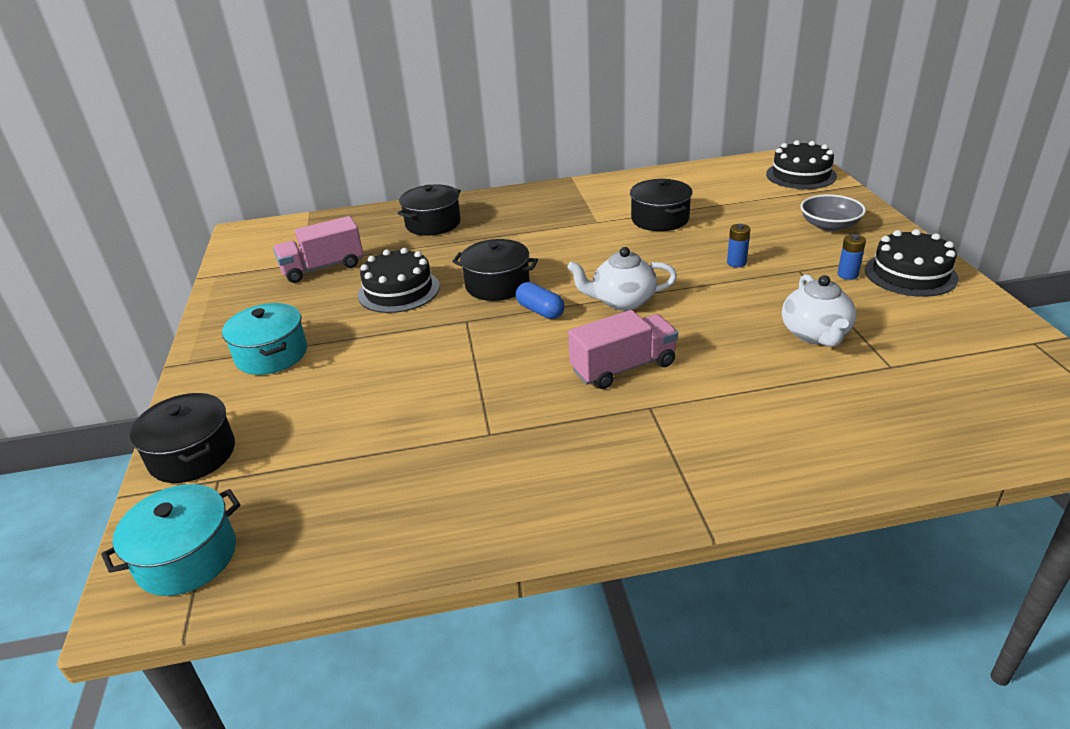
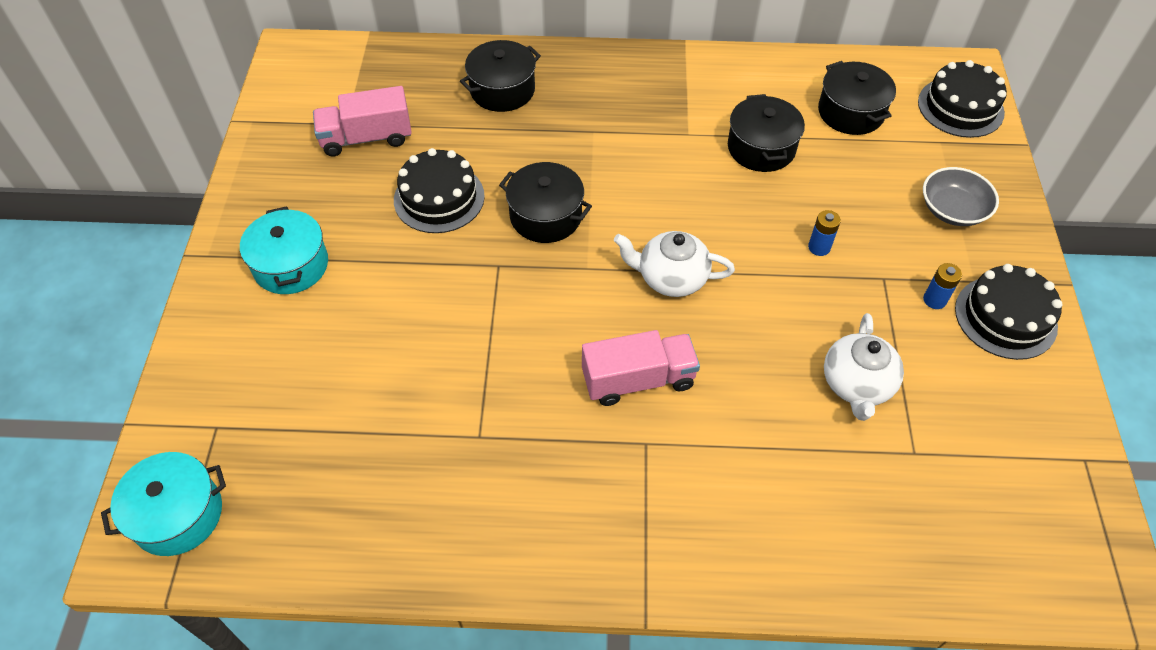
camera: 10 degrees right, 20 degrees up
(192, 455) = (197, 388): black pot -> black pot (850, 112)
(540, 311) = (579, 270): blue capsule -> none

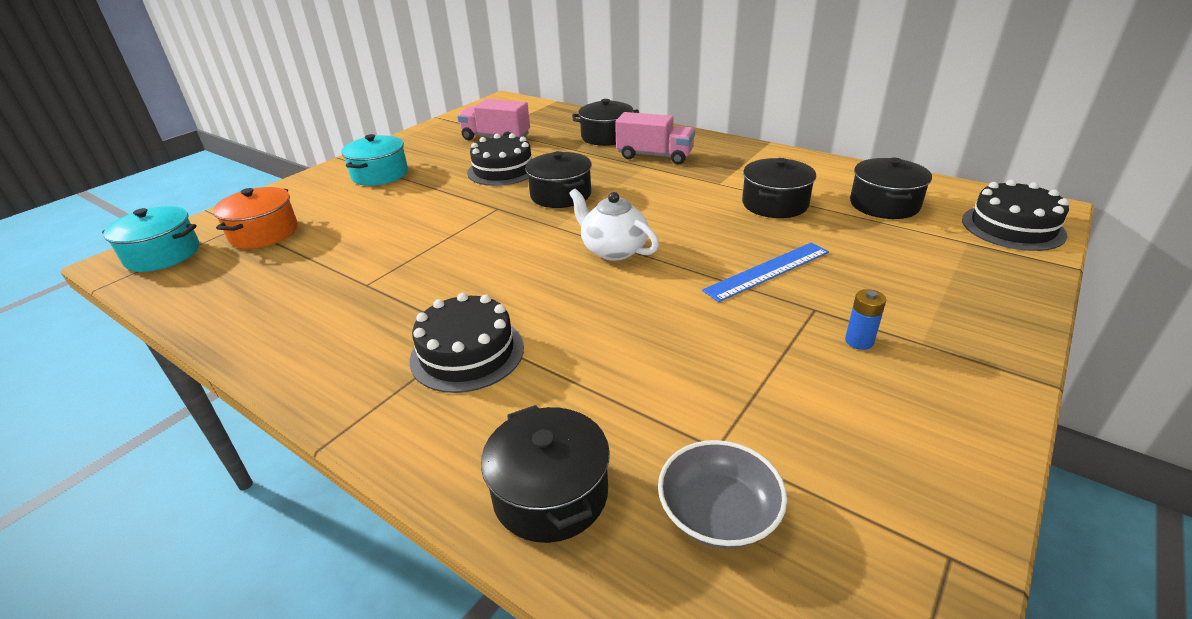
camera: 35 degrees right, 20 degrees down
(265, 424) = (264, 233): none -> orange pot
(638, 380) = (515, 296): pink truck -> pink truck (654, 156)
(819, 247) = (767, 271): blue battery -> blue ruler
(844, 553) = (550, 494): none -> black pot
(856, 384) = (707, 370): white teapot -> none
(952, 210) = (941, 287): grey bowl -> grey bowl (718, 513)
(1005, 317) = (939, 383): black cake -> black cake (467, 353)

